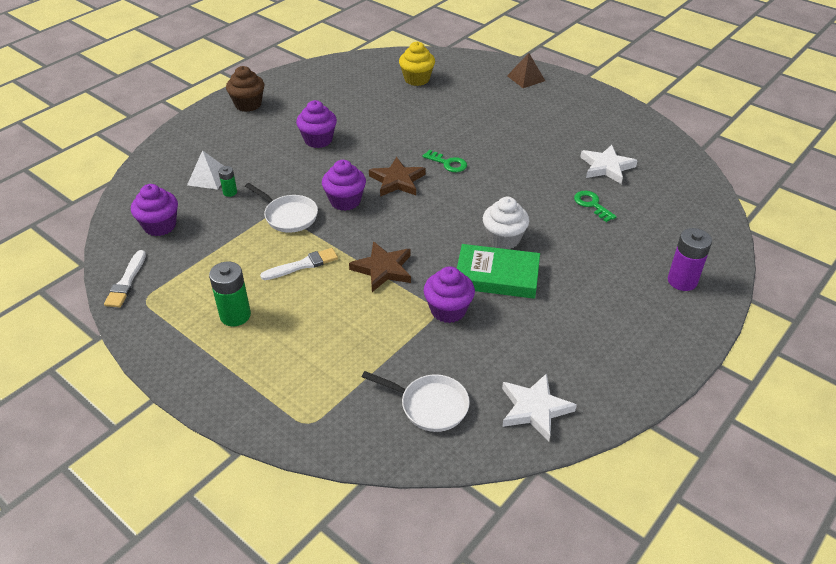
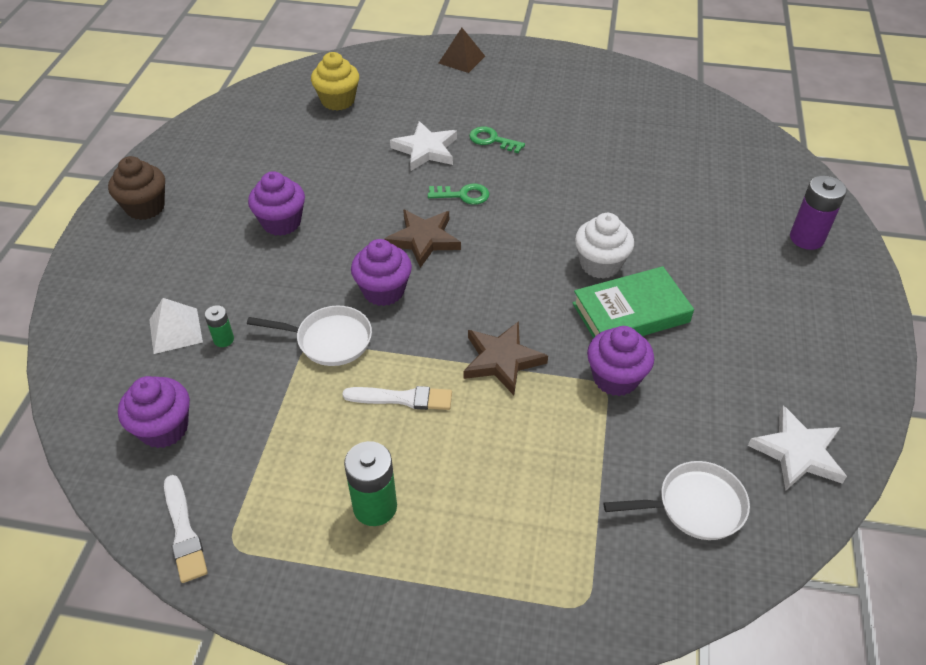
camera: 30 degrees left, 5 degrees up
(302, 265) = (402, 398): white brush -> white brush turned 60 degrees clockwise
(592, 205) = (654, 186): green key -> green key (492, 140)
(606, 167) = (631, 137): white star -> white star (426, 150)

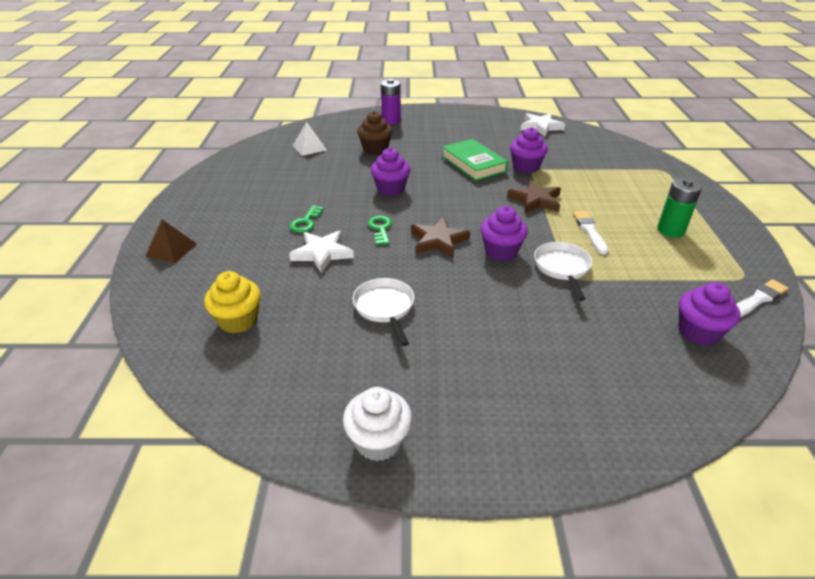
camera: 100 degrees left, 10 degrees down
(145, 207) = (455, 437): brown cupcake -> brown cupcake (375, 149)
(175, 330) = (606, 355): white pyramid -> white pyramid (309, 147)
(223, 339) = (596, 322): green battery -> none
(281, 222) = (444, 320): purple cupcake -> purple cupcake (391, 189)
(600, 264) = (436, 174): white cupcake -> white cupcake (378, 441)
(695, 506) = (589, 147): white pan -> white pan (385, 308)

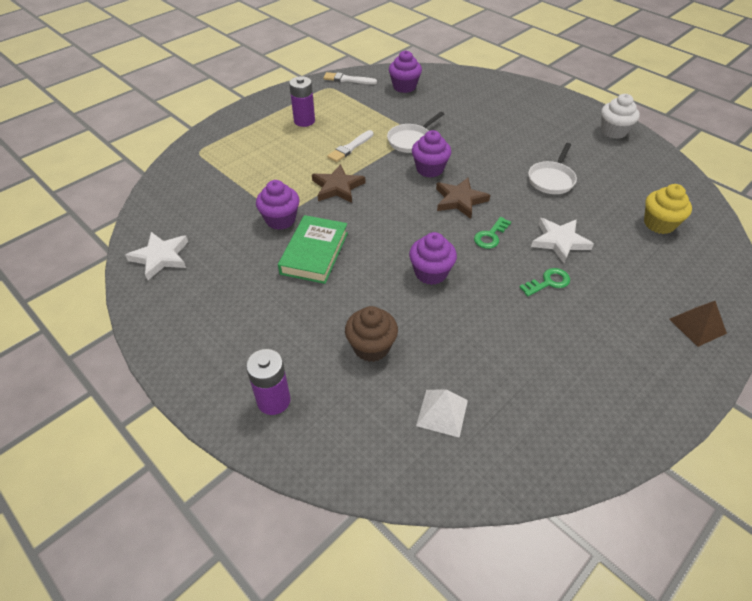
camera: 135 degrees left, 10 degrees up
(670, 230) = (304, 121): green battery -> purple battery

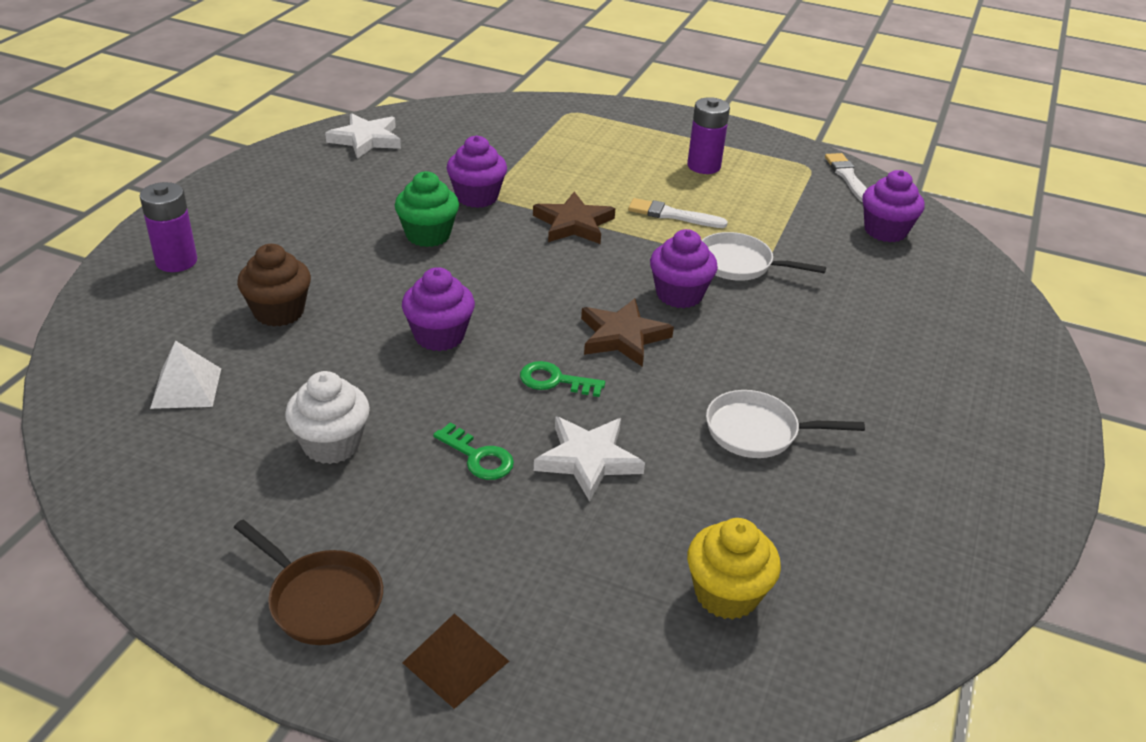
camera: 65 degrees right, 10 degrees down
(314, 253) = (428, 235): green book -> green cupcake
(613, 131) = (999, 504): white cupcake -> white cupcake (331, 444)
(652, 372) = (321, 600): none -> brown pan

